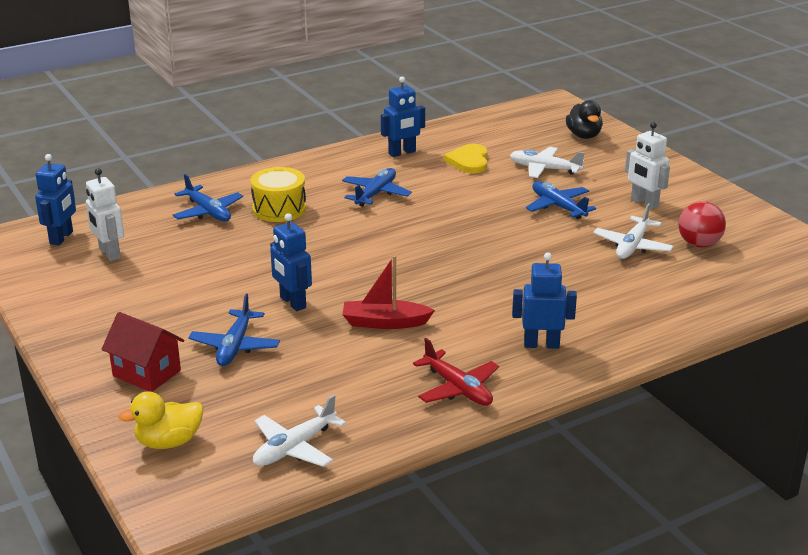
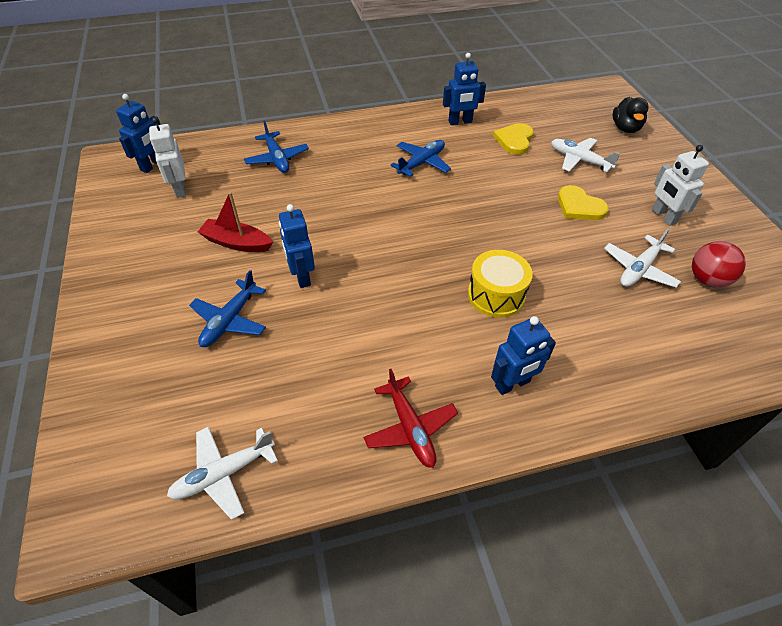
camera: 15 degrees right, 20 degrees up
(147, 373) = (141, 337): red house -> none
(168, 442) = (116, 434): yellow duck -> none
(279, 209) = (335, 165): yellow drum -> yellow drum (496, 295)
(384, 323) = (373, 320): red boat -> red boat (237, 243)
(541, 344) = (512, 384): blue robot -> blue robot turned 135 degrees clockwise
(558, 207) = (579, 206): blue plane -> yellow heart

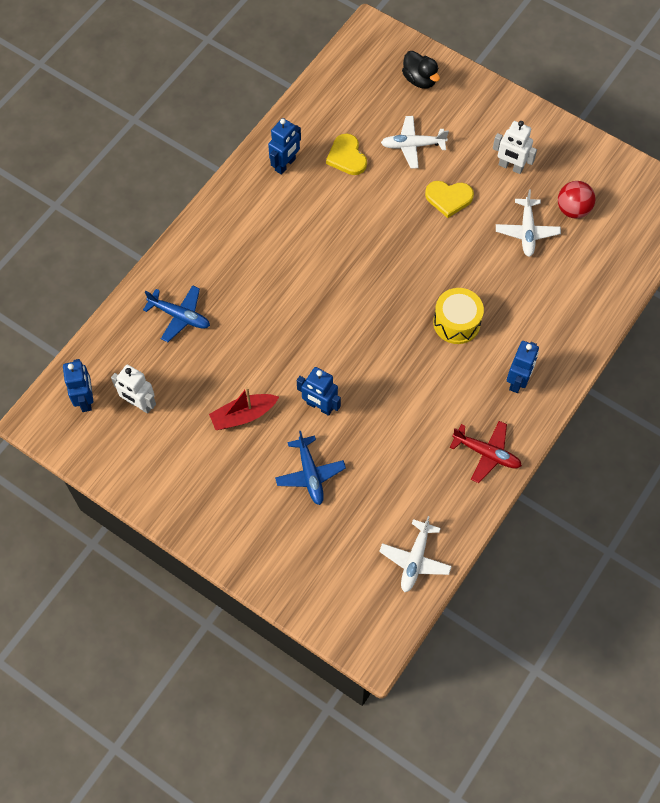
camera: 40 degrees left, 15 degrees up
(422, 163) = (298, 236): blue plane -> none

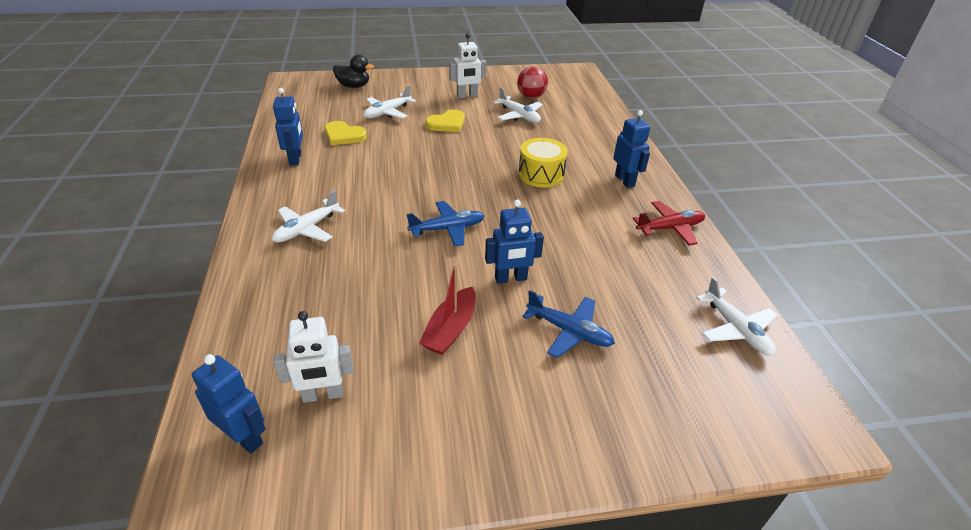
camera: 45 degrees left, 25 degrees down
(180, 316) = (296, 295): blue plane -> blue plane (448, 229)
(232, 257) = (306, 229): none -> white plane

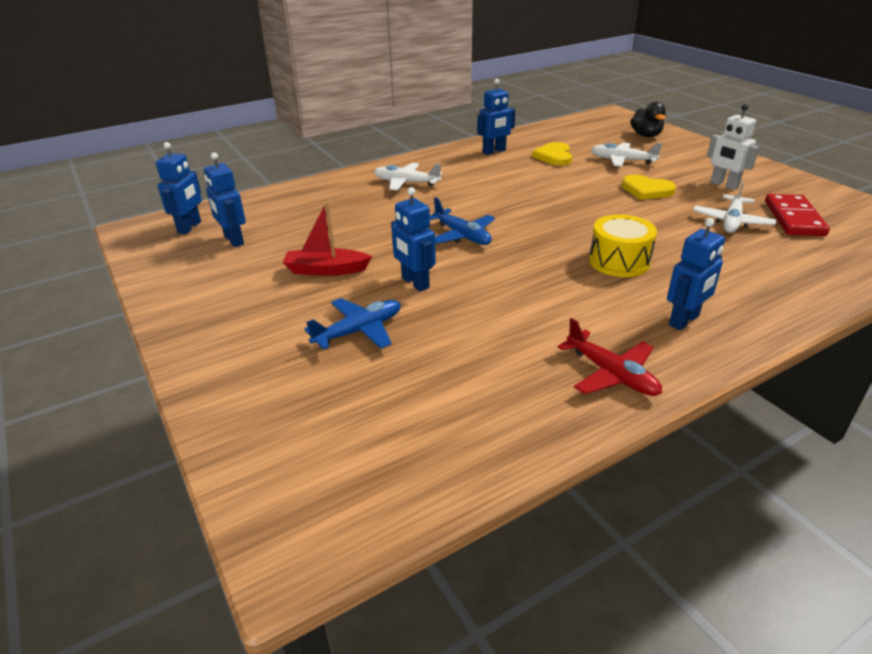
camera: 70 degrees right, 5 degrees down
(323, 395) = (233, 240): white robot -> blue robot
(531, 96) = (794, 218): red ball -> red domino
(569, 331) = (359, 331): blue plane -> blue plane turned 135 degrees counterclockwise
(736, 329) = (438, 457): white plane -> none

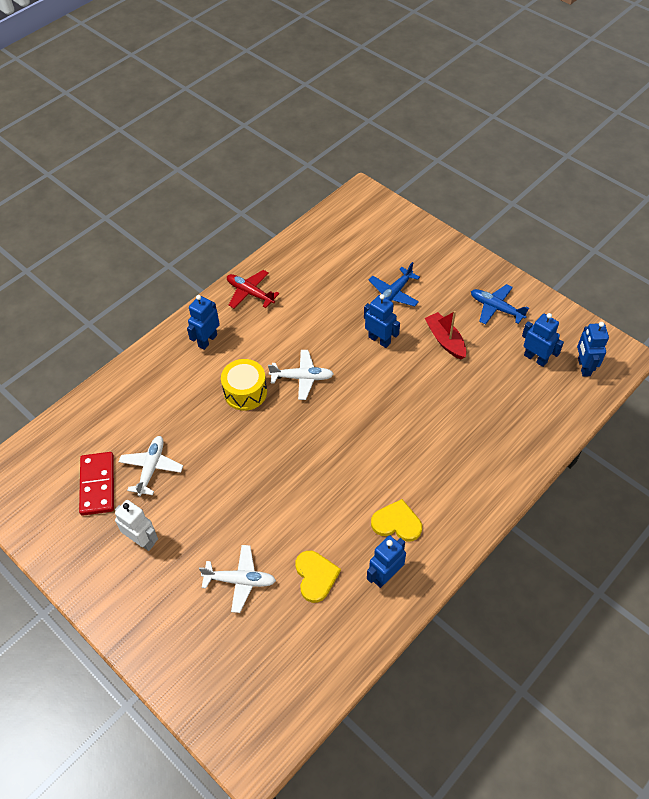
camera: 165 degrees right, 20 degrees up
(326, 270) = (445, 340): red boat -> red boat turned 105 degrees counterclockwise
(406, 183) = (449, 478): white plane -> white plane (302, 378)
(462, 235) = (366, 401): blue plane -> blue plane (496, 308)
(646, 135) = (209, 671): black duck -> none
(646, 190) = (218, 513): yellow heart -> yellow heart (397, 523)

